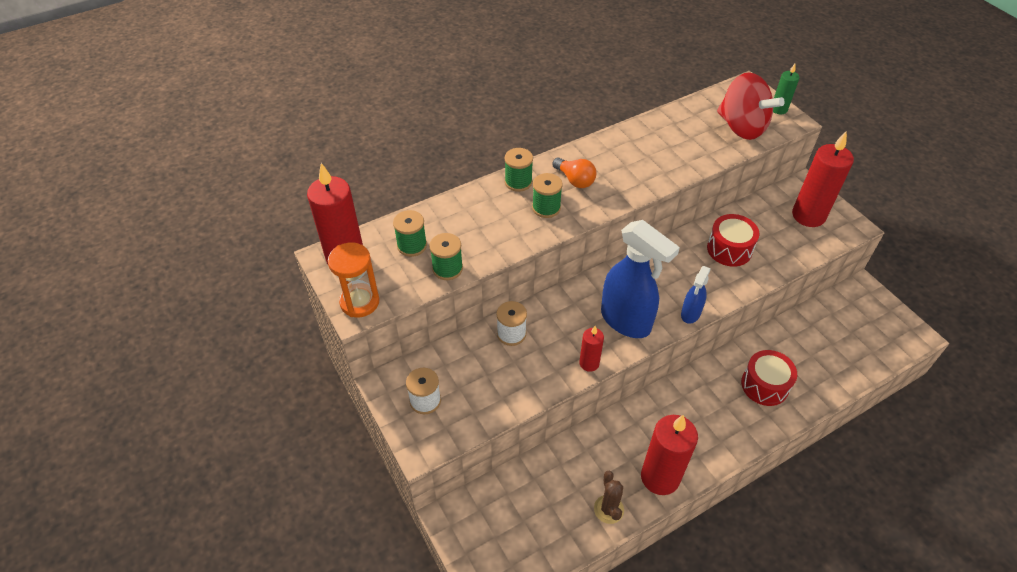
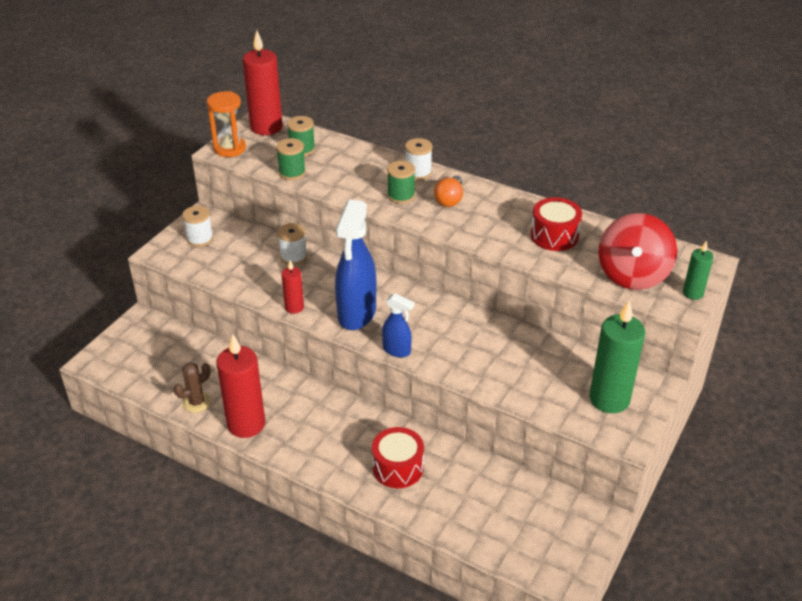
camera: 60 degrees right, 10 degrees down
(518, 182) = (418, 172): green spool -> white spool
(690, 314) = (397, 350): blue spray bottle -> blue spray bottle turned 150 degrees counterclockwise
(729, 249) = (503, 353): red drum -> red drum (554, 236)
(808, 216) = (609, 399): red candle -> green candle

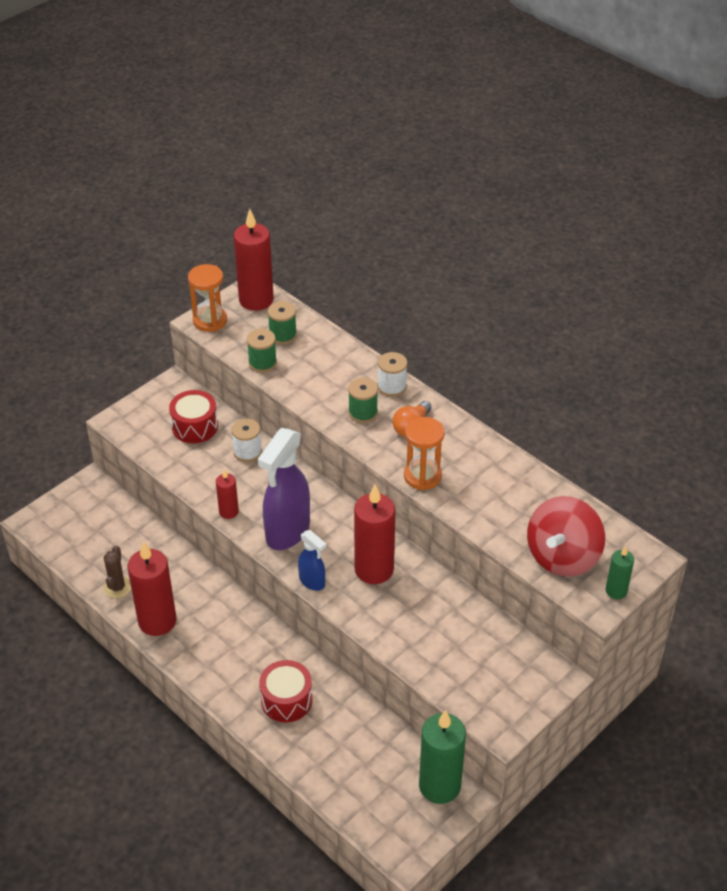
camera: 15 degrees right, 5 degrees up
(196, 402) = (117, 587): brown cactus -> brown cactus turned 60 degrees counterclockwise
(200, 239) = (162, 412): white spool -> none
(356, 314) = (287, 532): blue spray bottle -> purple spray bottle
(450, 330) = (374, 569): none -> red candle
(477, 235) = (422, 476): none -> orange hourglass
(554, 236) = (502, 493): red drum -> red drum (195, 426)
(609, 399) = (503, 682): green candle -> green candle (439, 786)

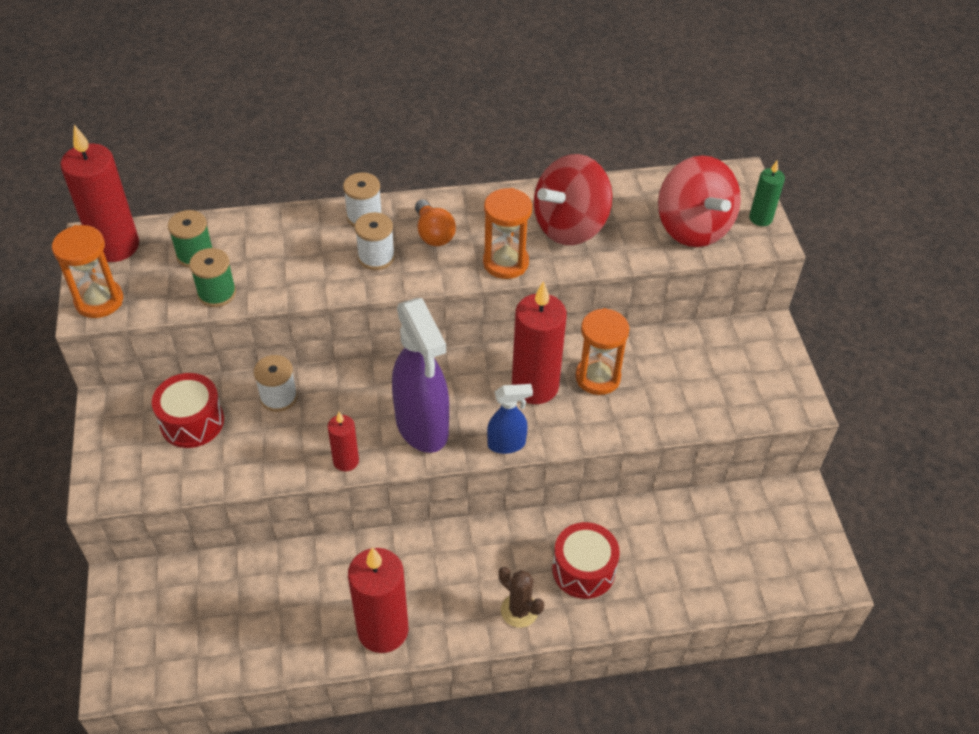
camera: 55 degrees left, 5 degrees up
(117, 587) = (300, 643): brown cactus -> brown cactus (519, 610)
(363, 413) = (376, 257): green spool -> white spool
(414, 599) = (597, 377): none -> orange hourglass
(439, 786) = (774, 505): green candle -> none
(491, 490) = (570, 226): none -> red spinning top

